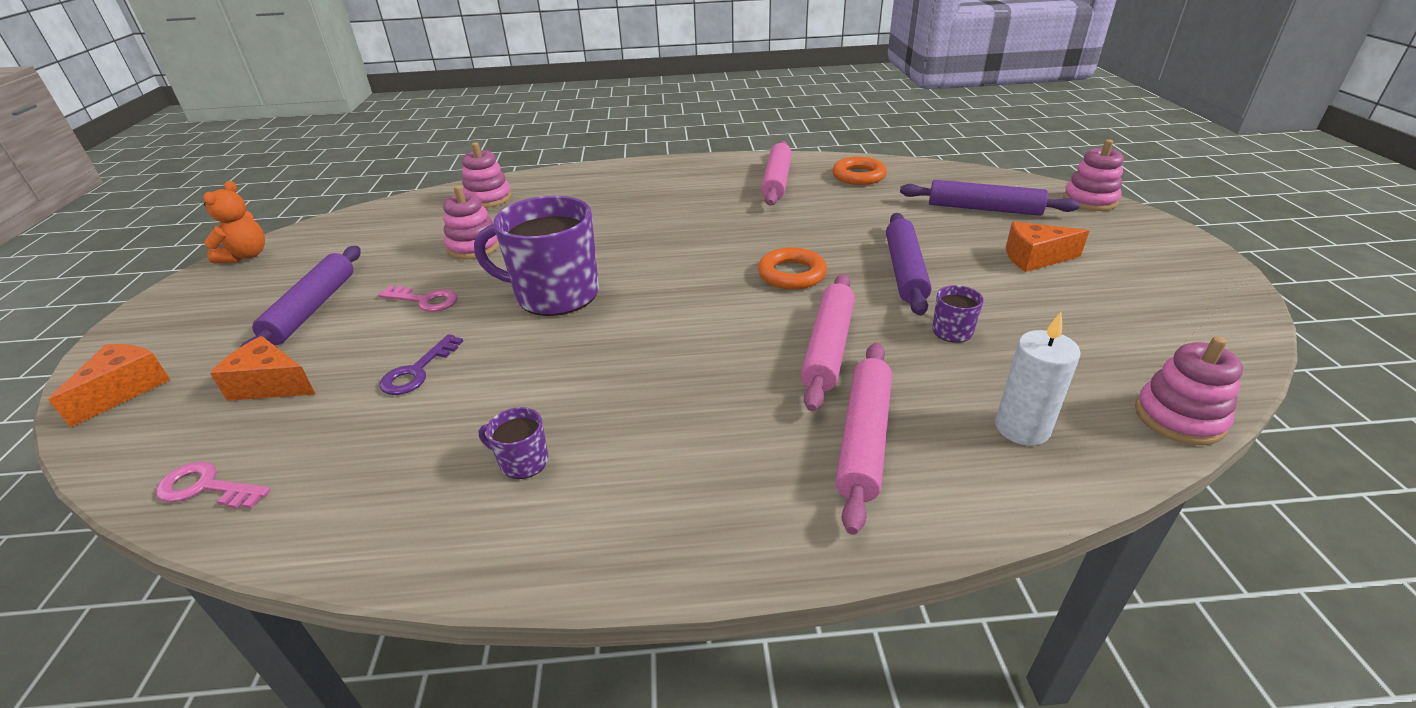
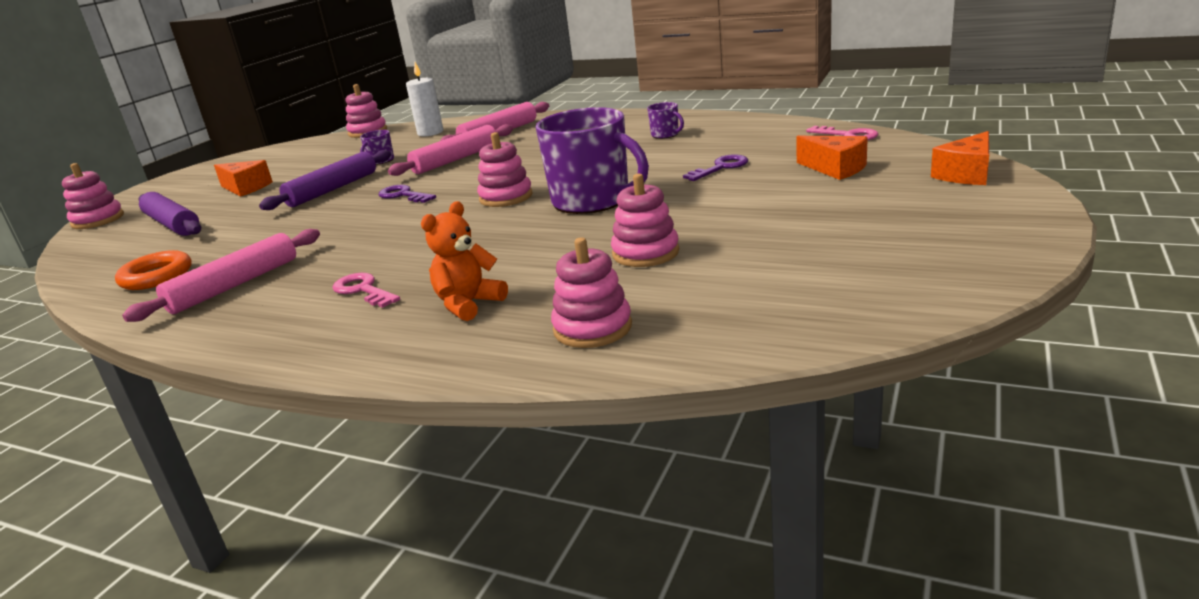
camera: 150 degrees left, 10 degrees down
(246, 256) = (967, 284): orange teddy bear -> orange teddy bear (468, 304)
(312, 308) = (827, 213): purple rolling pin -> none
(425, 300) = (710, 208): pink key -> pink key (363, 290)
(660, 287) = (506, 197): none -> pink stacking toy
(791, 274) = (403, 195): orange ring -> purple key

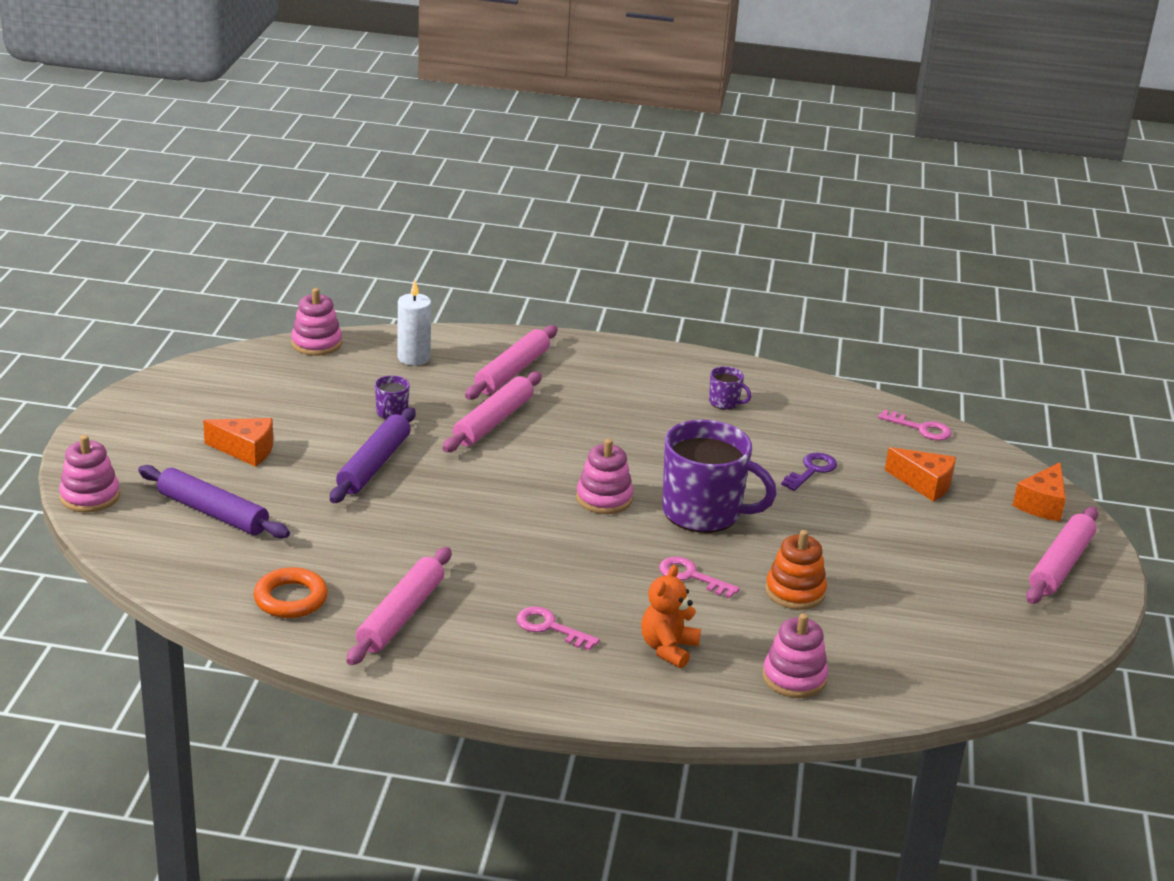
camera: 20 degrees left, 5 degrees up
(403, 195) = (477, 484): purple key -> none
(543, 246) = (691, 576): none -> pink key
(645, 253) = (795, 592): pink stacking toy -> orange stacking toy
(978, 218) = (1060, 565): none -> pink rolling pin

